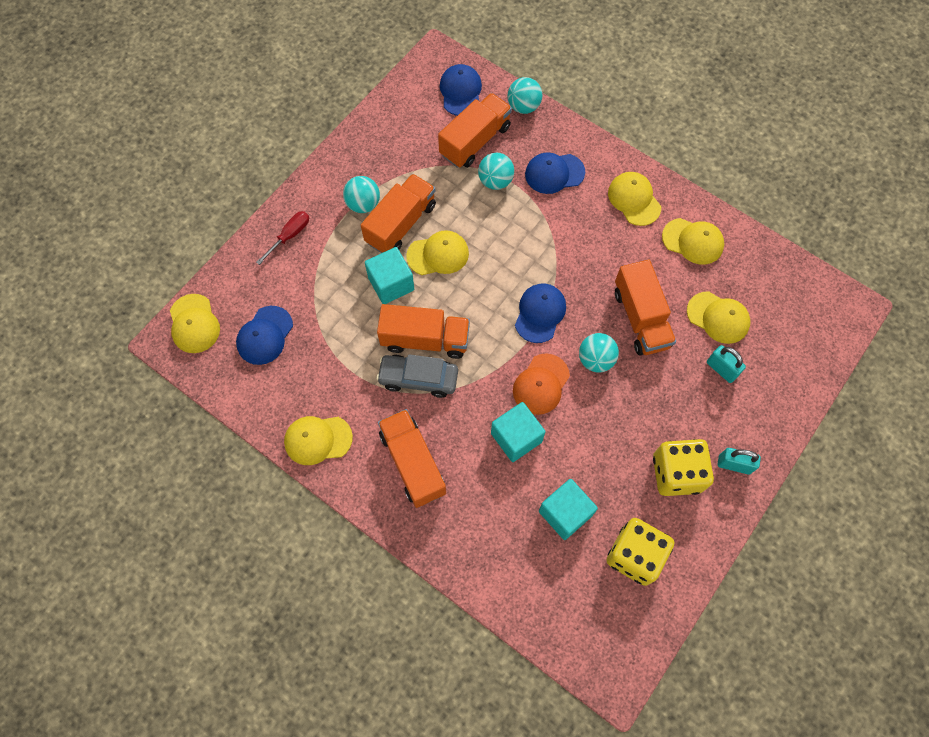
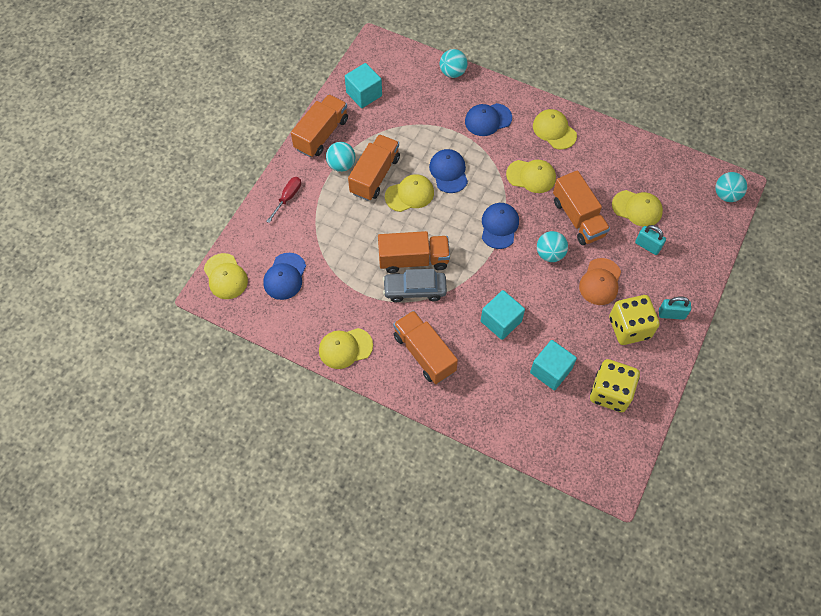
camera: 10 degrees left, 5 degrees down
(391, 284) = (377, 222): turquoise cube -> turquoise cube (364, 94)
(461, 92) = (400, 68): blue cap -> blue cap (448, 172)
(475, 141) = (420, 104): orange truck -> orange truck (321, 134)
(495, 181) = (443, 132): turquoise ball -> turquoise ball (726, 195)
(541, 384) = (511, 279): orange cap -> orange cap (600, 282)
(693, 241) = (606, 155): yellow cap -> yellow cap (531, 176)

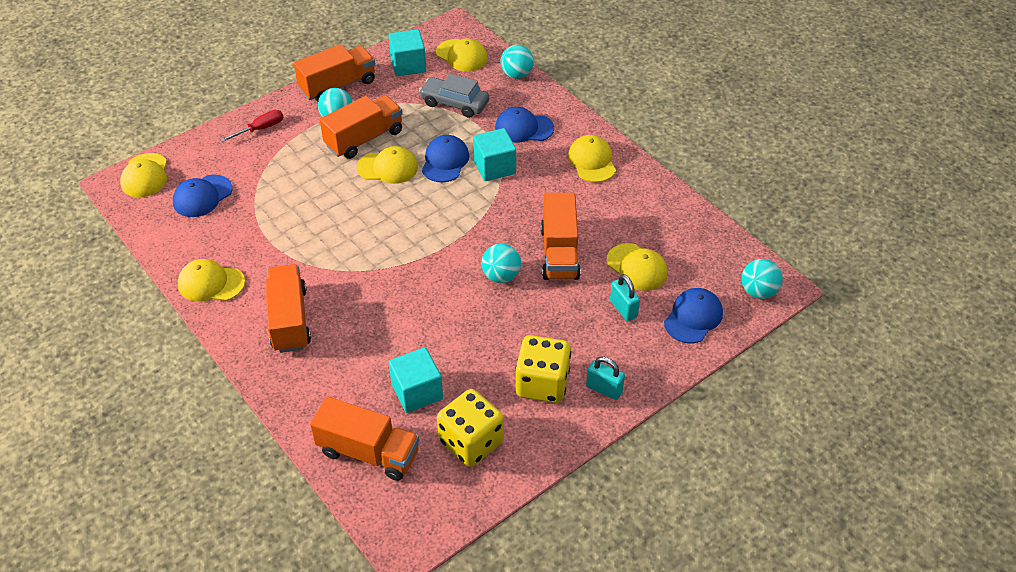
camera: 25 degrees right, 15 degrees down
(413, 260) = (346, 228): orange truck -> orange truck (368, 452)
(414, 290) = (325, 256): grey car -> grey car (454, 103)
(499, 226) = (463, 230): blue cap -> blue cap (693, 317)
(501, 321) = (397, 321): turquoise cube -> turquoise cube (494, 167)
(531, 176) = (534, 195): yellow cap -> yellow cap (462, 55)
(600, 282) = (540, 324): orange cap -> none

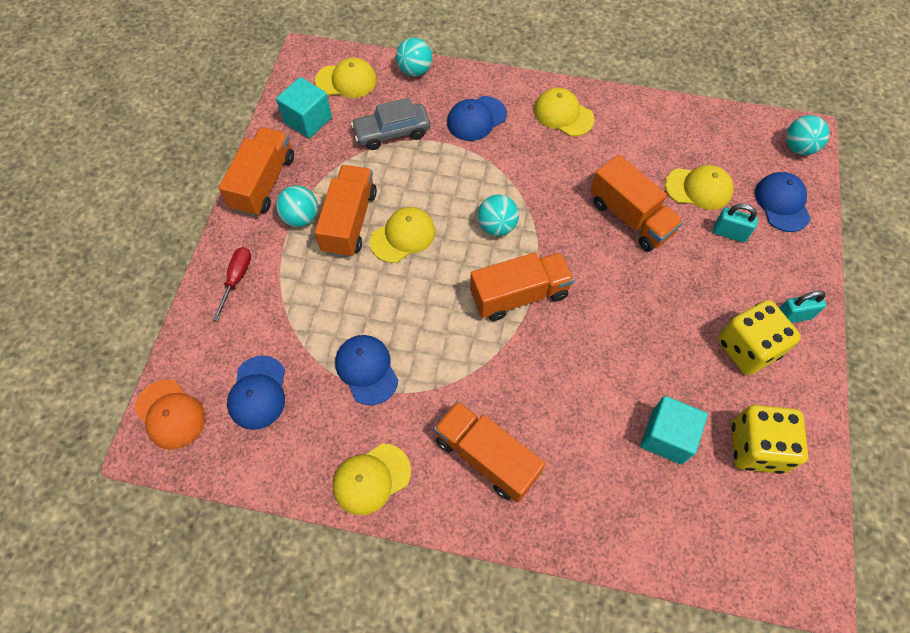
camera: 40 degrees left, 15 degrees up
(145, 175) = (170, 414): yellow cap -> orange cap
(368, 452) = (694, 529): orange truck -> orange truck (519, 295)
(445, 161) = (446, 195): blue cap -> blue cap (366, 370)
(494, 167) = (493, 172): turquoise cube -> none
(501, 276) = (611, 273): turquoise ball -> turquoise ball (497, 226)

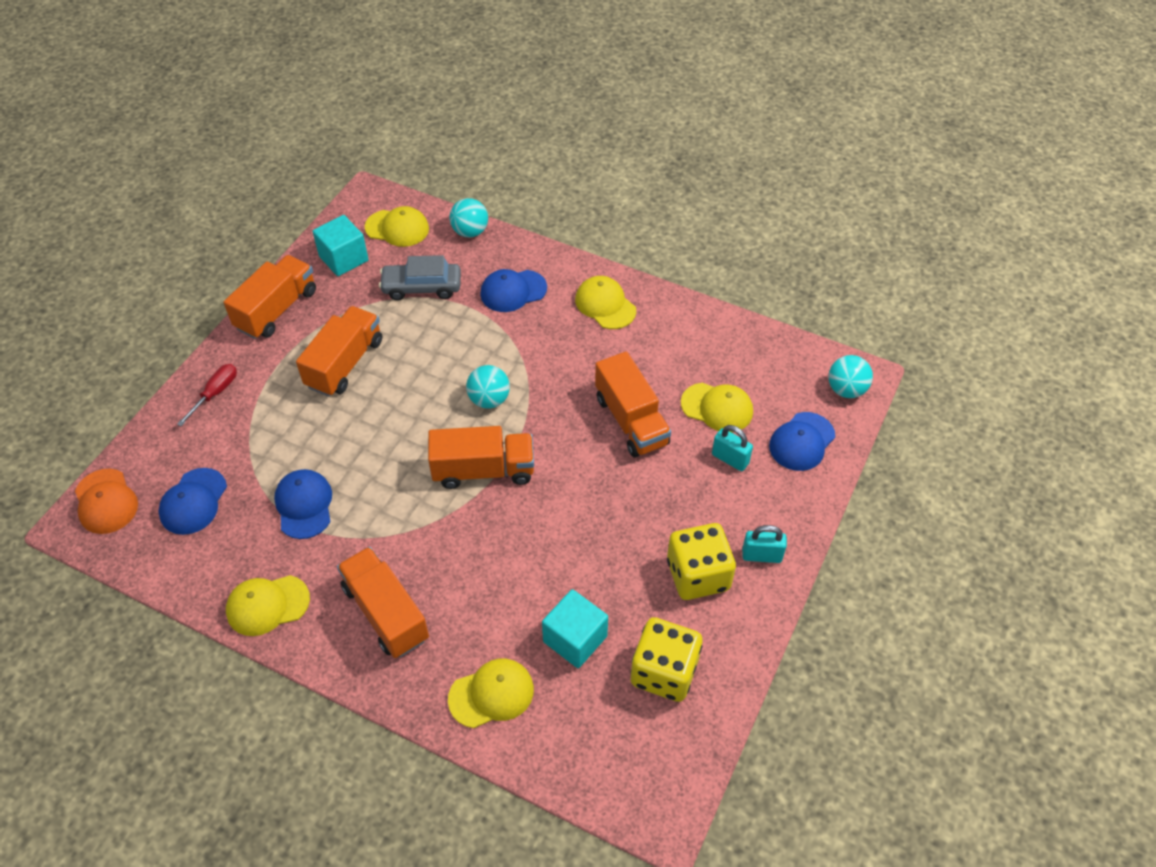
camera: 15 degrees right, 10 degrees down
(301, 217) = (299, 350): turquoise ball -> none
(403, 236) = (391, 389): yellow cap -> yellow cap (491, 694)
(782, 203) = (801, 442): blue cap -> blue cap turned 150 degrees counterclockwise

